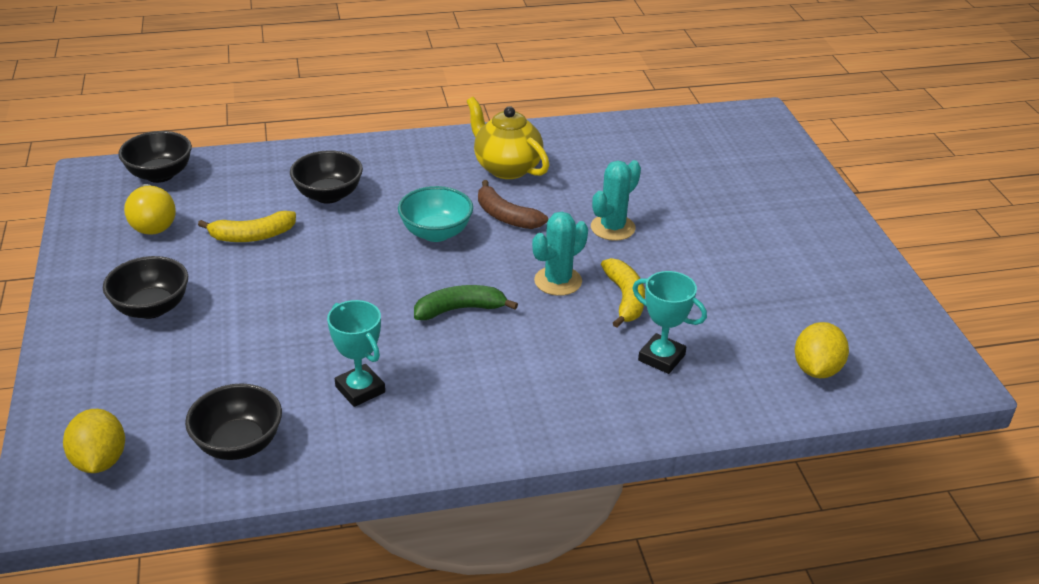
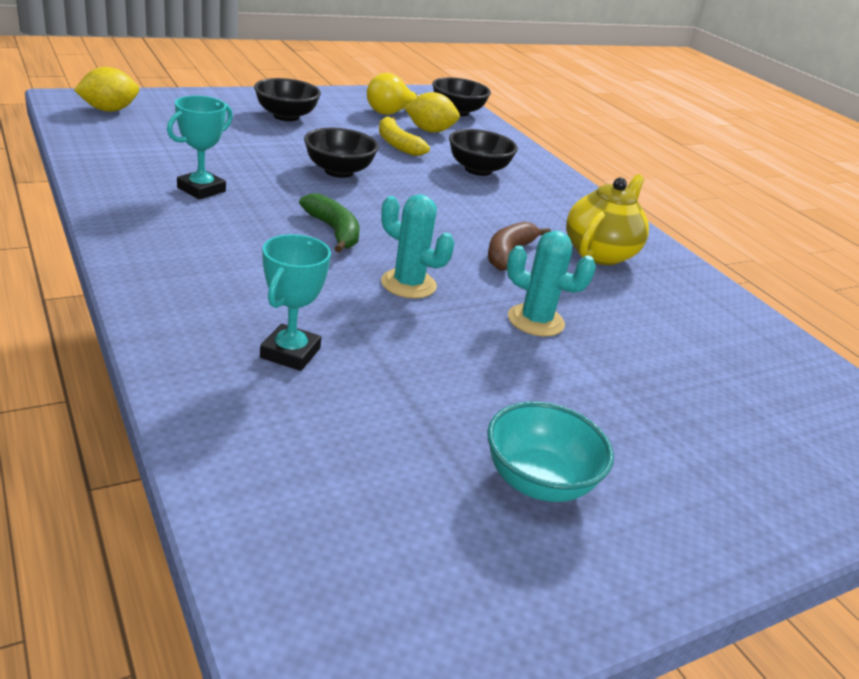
camera: 70 degrees right, 5 degrees down
(239, 444) = (127, 149): black bowl -> black bowl (339, 171)
(436, 233) = (453, 218): turquoise bowl -> turquoise bowl (538, 481)
(625, 298) = (397, 328): yellow banana -> none
(816, 369) = (301, 495): yellow lemon -> yellow lemon (429, 131)

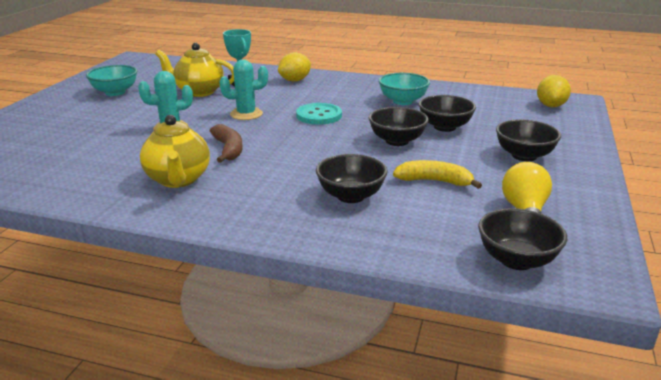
camera: 140 degrees right, 5 degrees down
(201, 189) = (403, 101): turquoise trophy -> turquoise bowl
(262, 154) = (445, 127): none -> black bowl
(334, 231) = (319, 115): green banana -> turquoise button
(393, 374) = (199, 92): none -> yellow teapot
(429, 131) = (459, 212): yellow lemon -> yellow lemon (295, 80)

